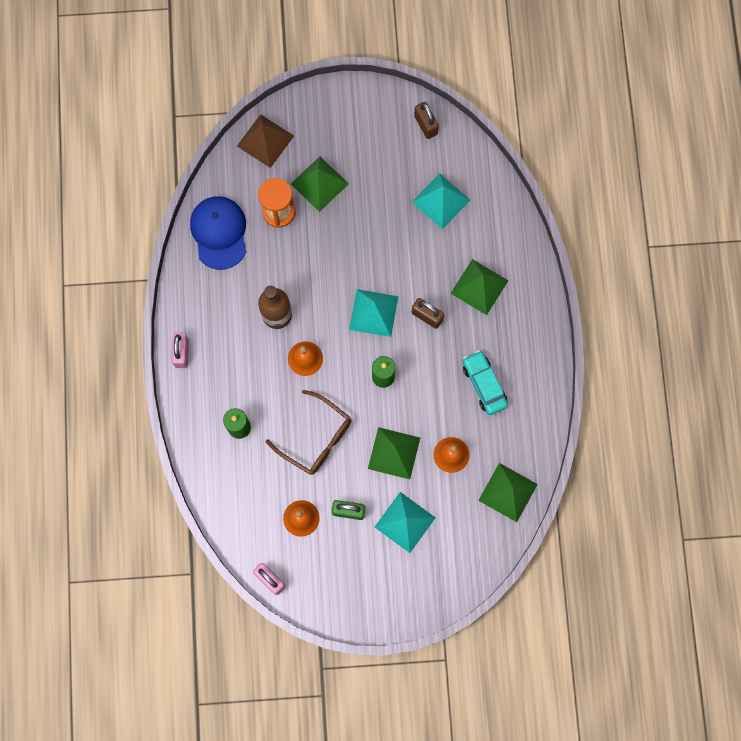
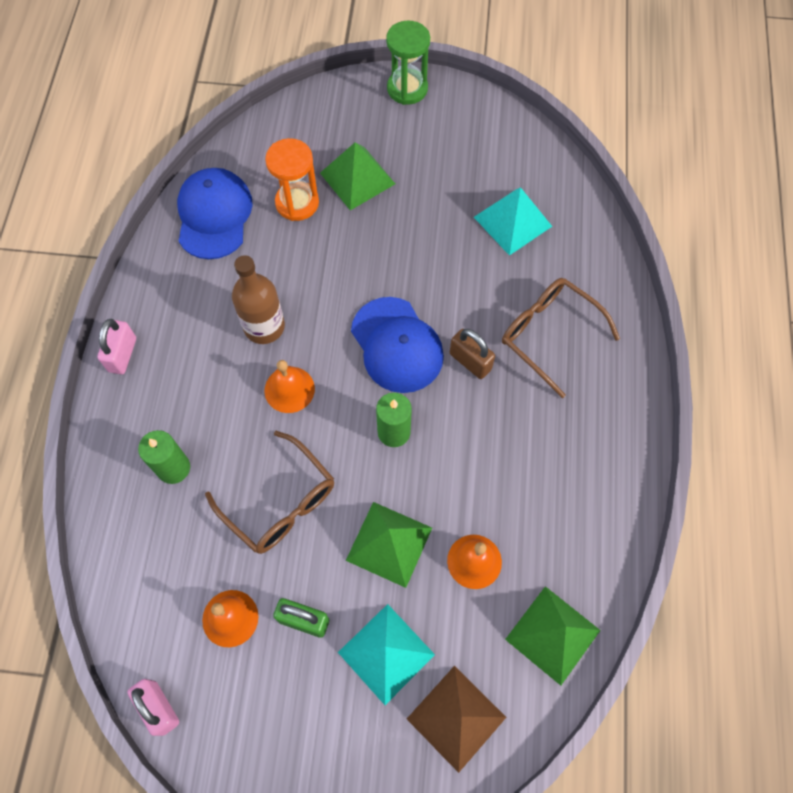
camera: 10 degrees right, 10 degrees down
(265, 141) = (299, 121): brown pyramid -> brown pyramid (456, 718)
(342, 98) = (407, 89): none -> green hourglass
(373, 313) = (397, 345): turquoise pyramid -> blue cap
(425, 125) = (506, 133): brown padlock -> none
(479, 287) = (549, 335): green pyramid -> brown glasses
(484, 384) = (538, 467): turquoise car -> none

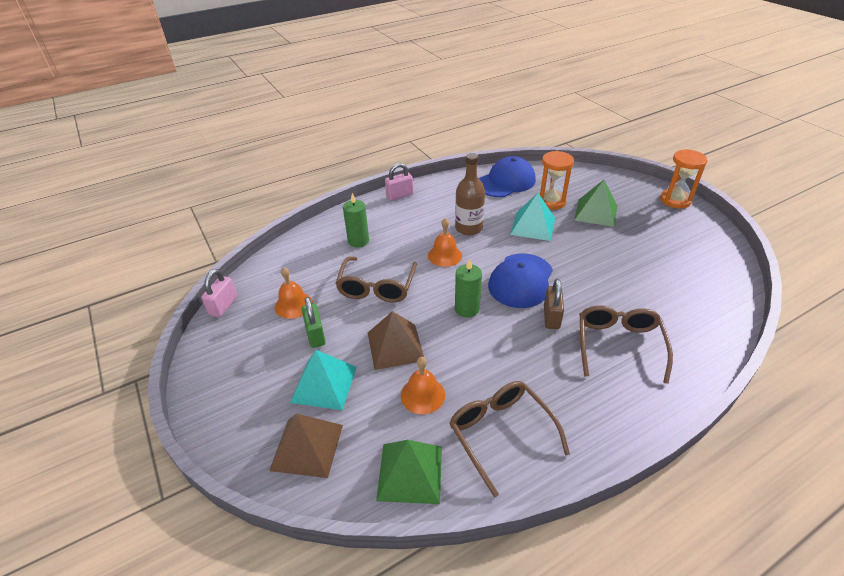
camera: 55 degrees right, 25 degrees down
(389, 543) = (395, 346): green pyramid -> brown pyramid
(407, 89) = (675, 200): green hourglass -> orange hourglass
(512, 221) = (666, 284): turquoise pyramid -> turquoise pyramid (532, 226)
(568, 522) = (501, 433): none -> brown glasses

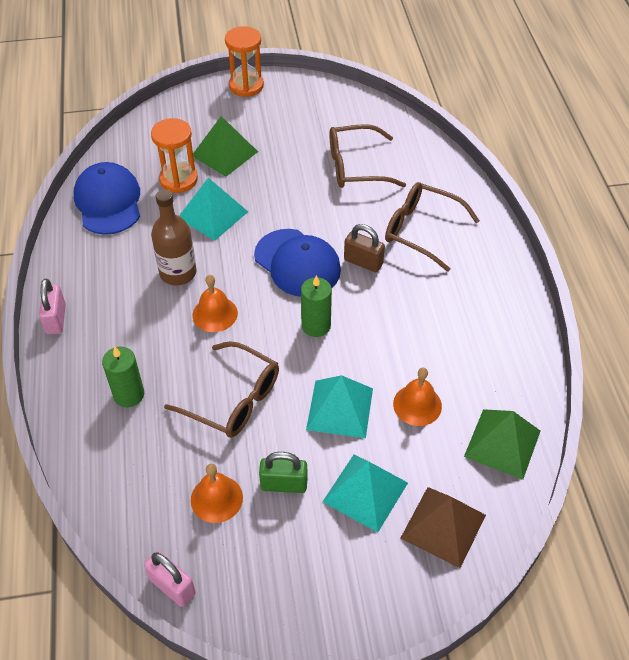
camera: 70 degrees left, 10 degrees up
(395, 346) = (340, 408): brown pyramid -> turquoise pyramid
(501, 433) = (485, 359): brown glasses -> brown glasses (356, 166)

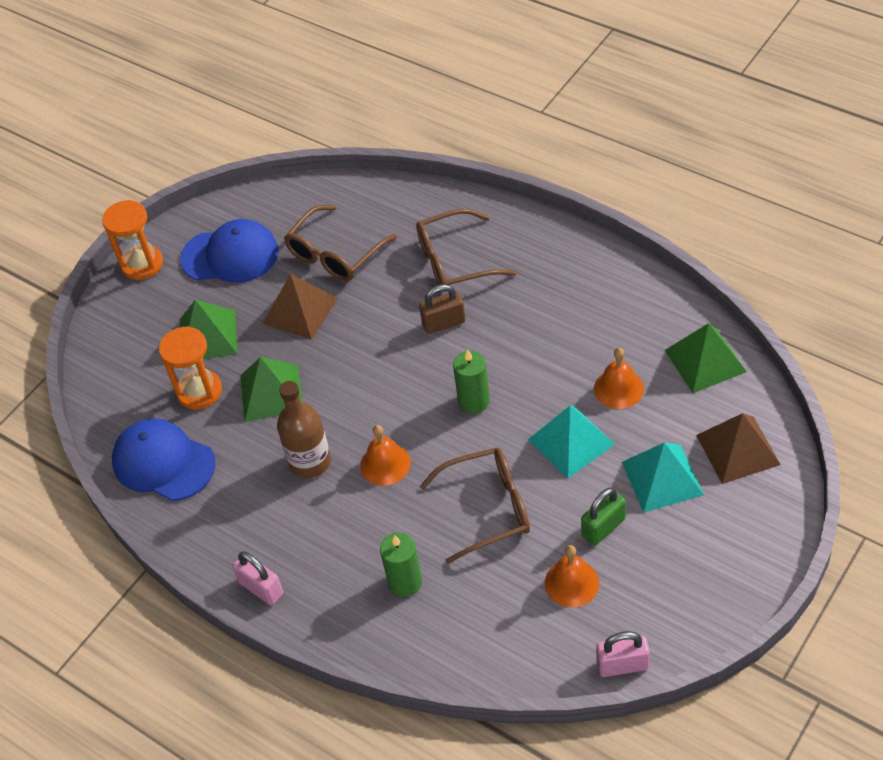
camera: 40 degrees left, 0 degrees up
(212, 214) = (271, 393): turquoise pyramid -> green pyramid
(292, 182) = (300, 310): none -> brown pyramid
(297, 263) = (395, 369): blue cap -> blue cap (230, 255)

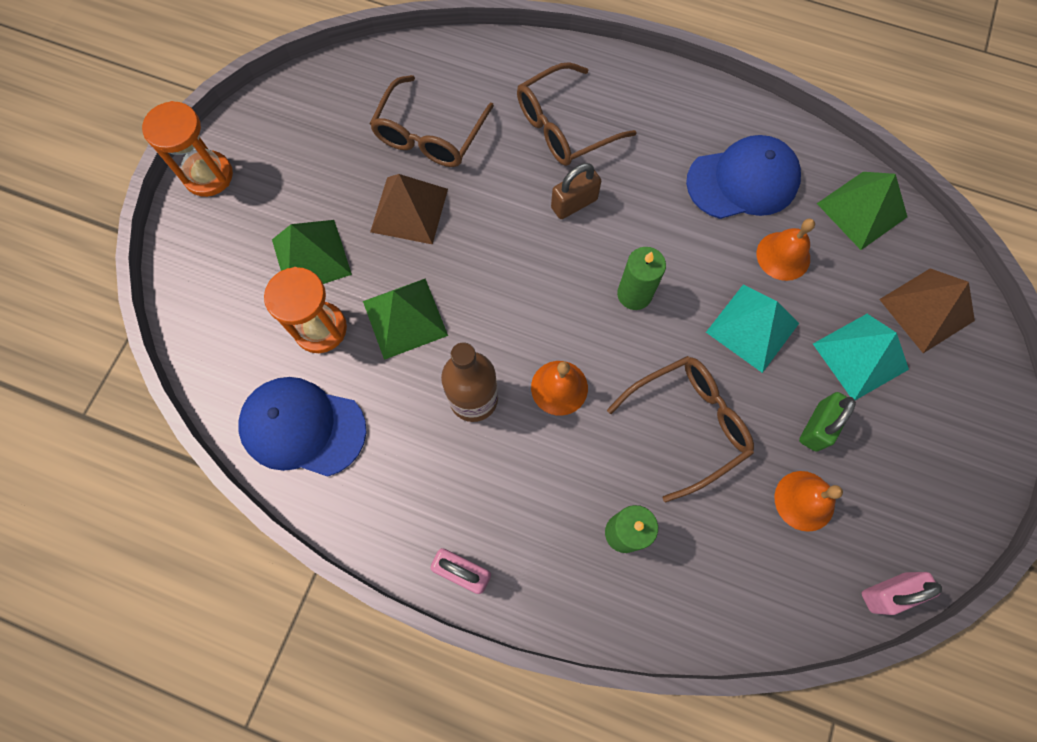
camera: 20 degrees left, 20 degrees up
(230, 255) = (309, 151): blue cap -> blue cap (743, 181)

